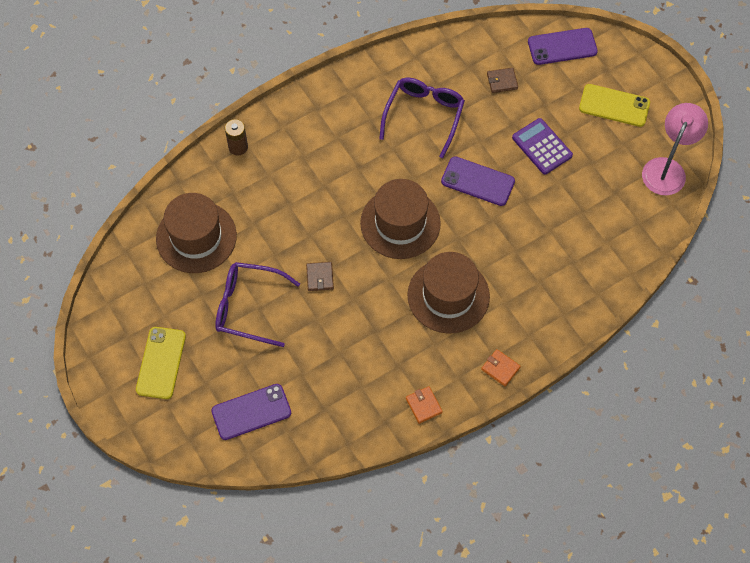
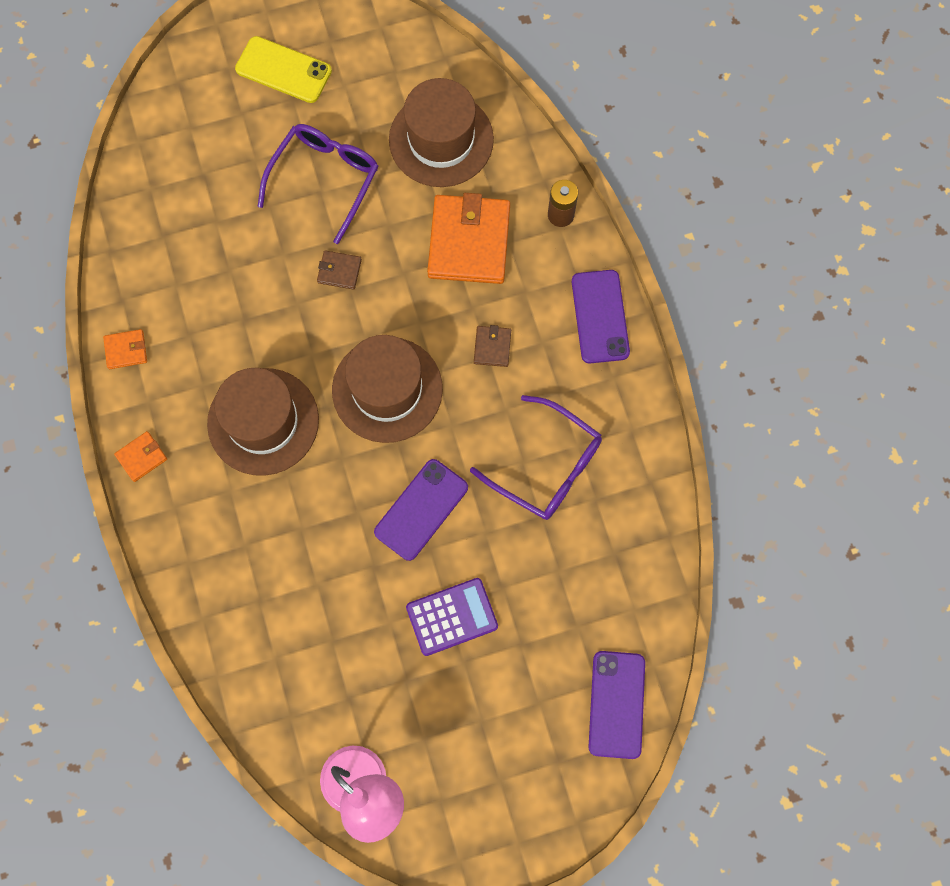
camera: 105 degrees right, 10 degrees up
(251, 412) = (187, 154): purple phone -> purple phone (600, 316)
(274, 199) = (469, 242): none -> orange wallet
(502, 81) = (577, 594): brown wallet -> brown wallet (492, 347)
(614, 105) = (492, 748): yellow phone -> none

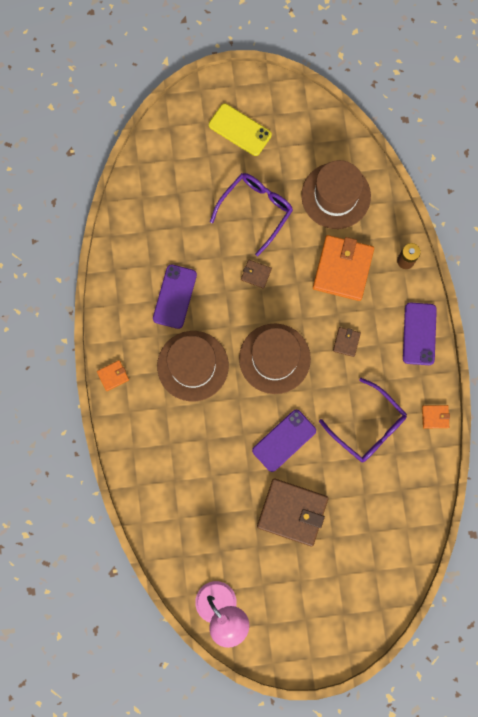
camera: 10 degrees right, 5 degrees up
(126, 350) = (112, 304): orange wallet -> orange wallet (435, 417)
(452, 617) = (292, 512): purple calculator -> brown wallet
(616, 704) = (386, 585): purple phone -> purple phone (175, 296)

